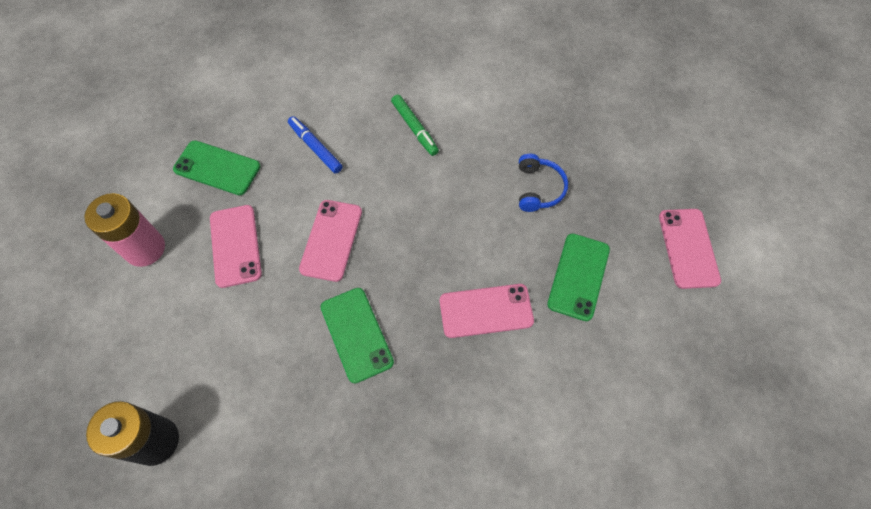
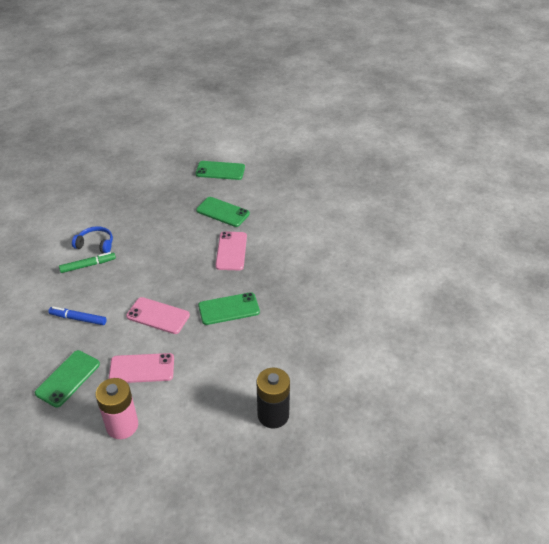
camera: 80 degrees left, 20 degrees down
(315, 148) = (78, 319): blue marker -> blue marker turned 45 degrees clockwise
(538, 188) = (160, 217): blue headphones -> blue headphones (95, 244)
(688, 248) = (220, 171): pink phone -> green phone

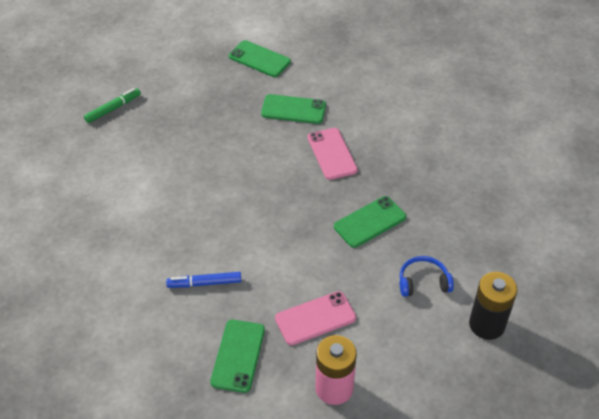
camera: 20 degrees left, 5 degrees up
(88, 265) = (174, 216): green marker -> green marker (113, 109)
(95, 244) = (166, 188): blue headphones -> blue headphones (423, 282)
(158, 316) = (295, 253): pink phone -> none
(220, 171) = (259, 59): green phone -> green phone turned 45 degrees clockwise

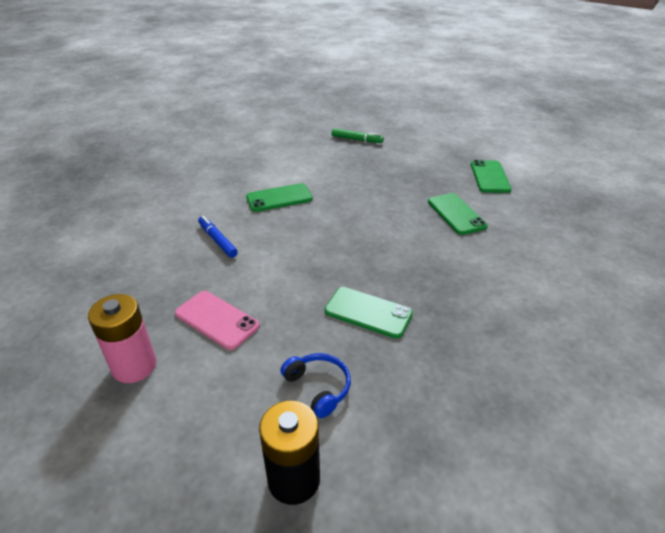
camera: 60 degrees right, 10 degrees down
(238, 356) = (148, 287): green phone -> green phone (279, 198)
(332, 154) = (430, 255): pink phone -> none

